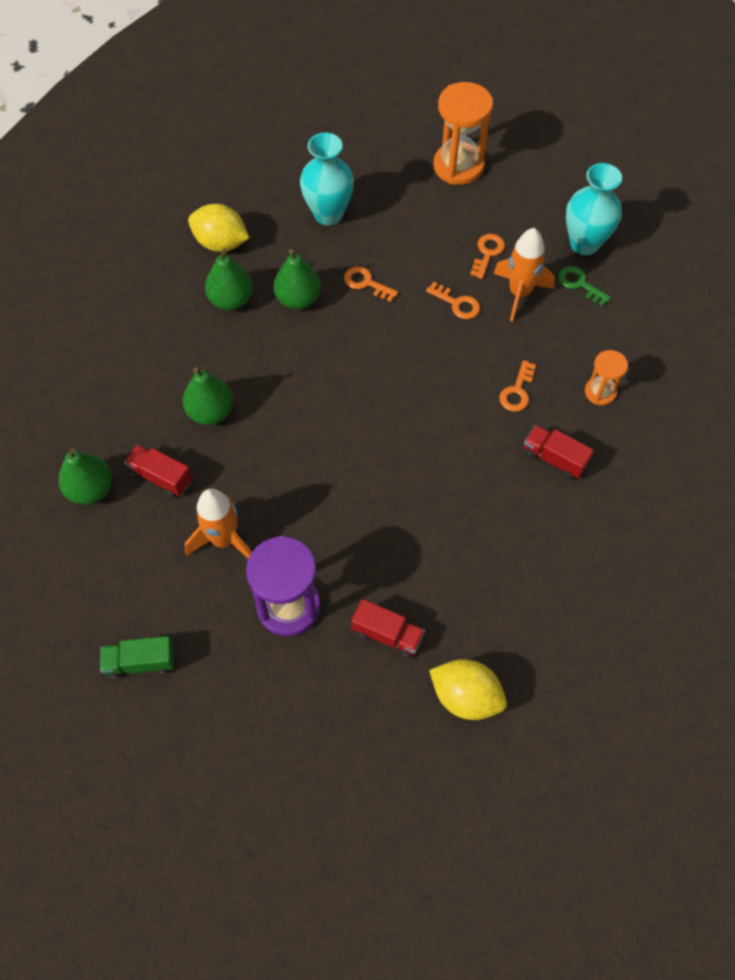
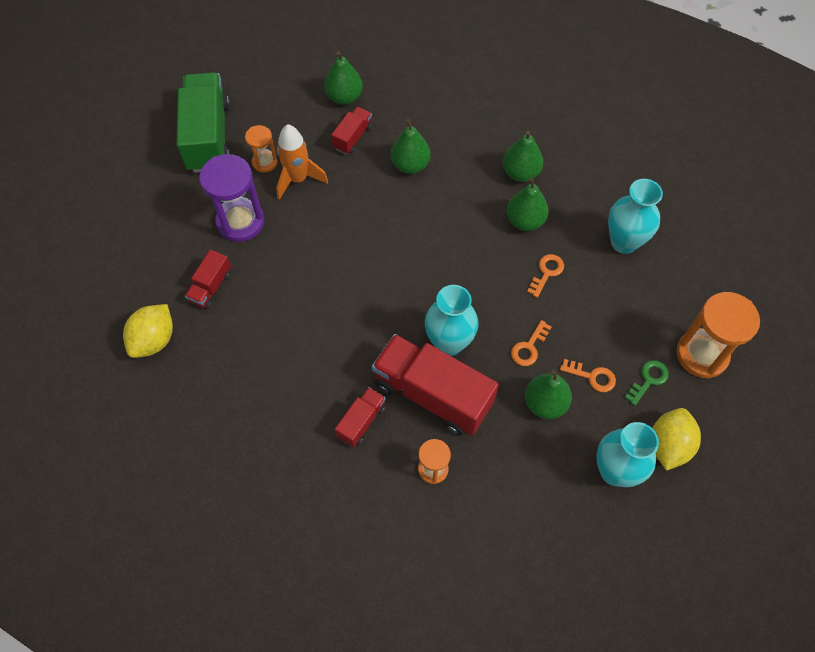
camera: 90 degrees right, 0 degrees up
(140, 662) = (208, 136): green truck -> green truck, size x2.06
(193, 583) = (264, 162): none -> orange hourglass
(221, 243) = (580, 163): yellow lemon -> yellow lemon (668, 445)
(455, 375) = (449, 342): none -> turquoise vase
(517, 391) = (432, 394): orange key -> red truck
(519, 293) = (545, 403): orange rocket -> green pear
(579, 284) = (561, 461): green key -> green key (648, 379)

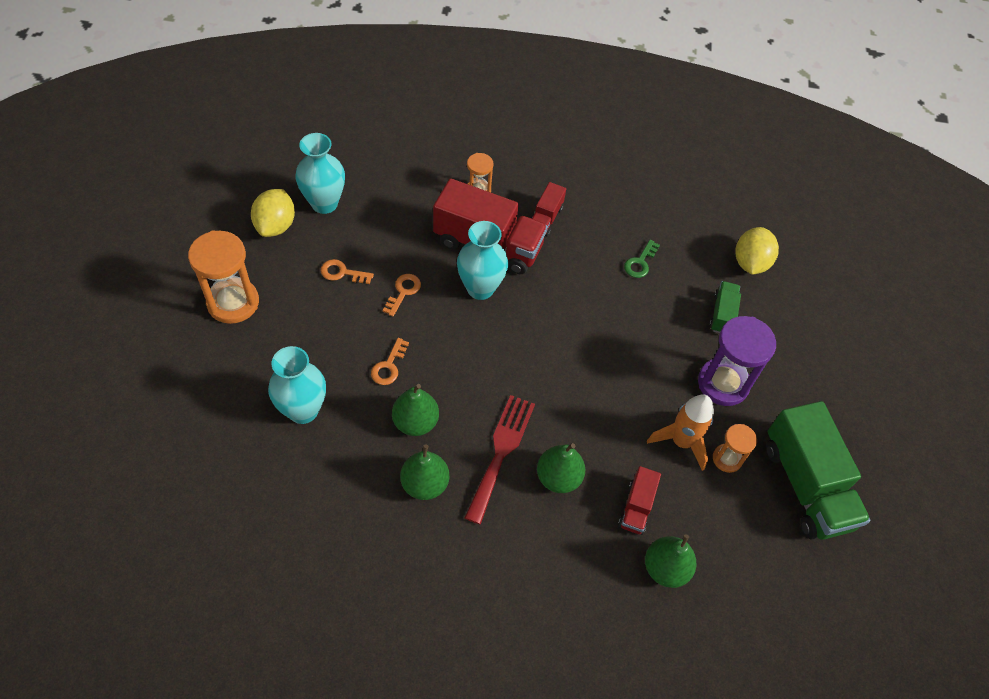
camera: 165 degrees right, 5 degrees down
(211, 287) = (722, 314): red truck -> green truck
(454, 188) = (501, 453): none -> red fork
(545, 403) = (386, 247): green pear -> none
(648, 379) = (288, 275): green key -> green key (640, 263)

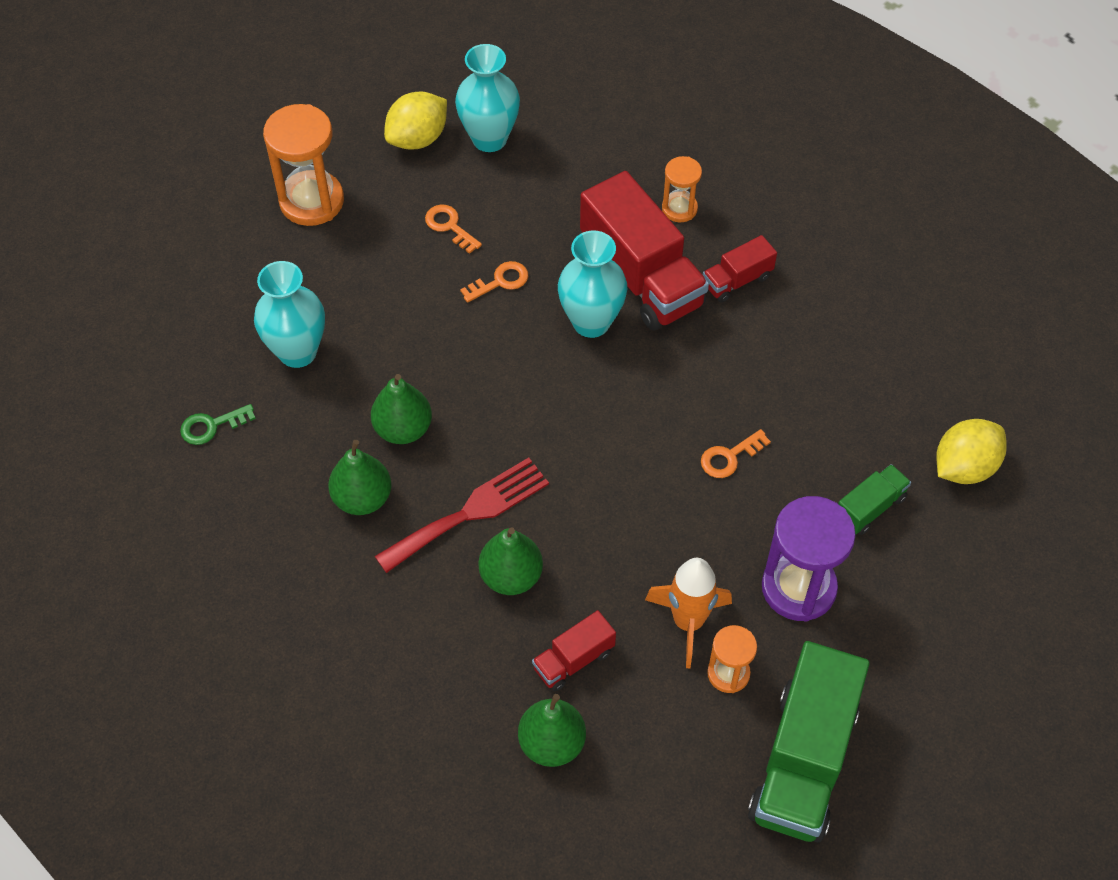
camera: 40 degrees right, 0 degrees up
(388, 366) = (421, 354): orange key -> orange key (729, 457)
(640, 263) = (814, 392): green key -> green key (211, 426)

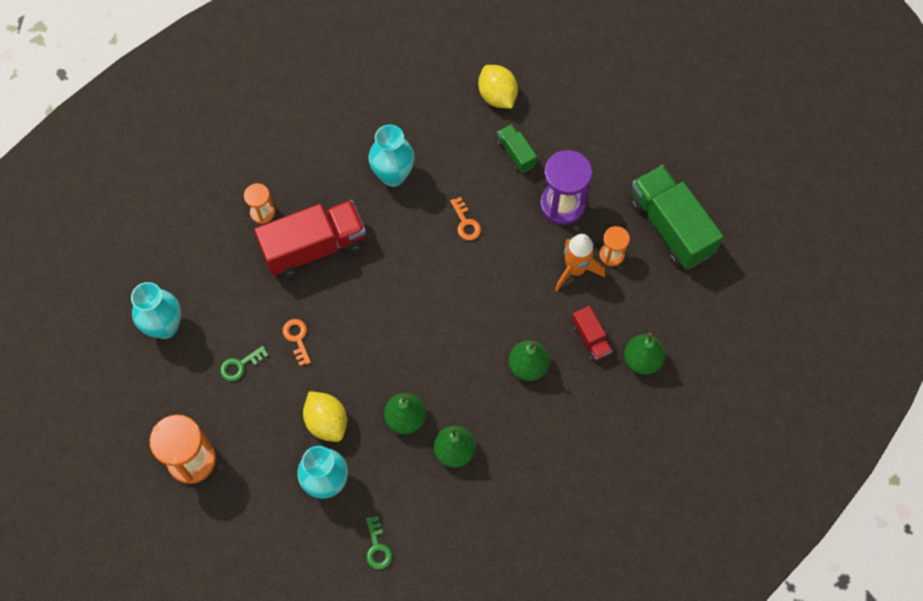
camera: 80 degrees left, 10 degrees up
(418, 139) = (151, 377): yellow lemon -> yellow lemon (327, 422)
(449, 226) = (240, 365): orange key -> green key
(468, 514) = (478, 385): red fork -> none
(591, 322) = (344, 285): turquoise vase -> turquoise vase (393, 175)
(737, 280) = (331, 190): red truck -> none
(803, 761) = (670, 227): green truck -> green truck turned 150 degrees counterclockwise

